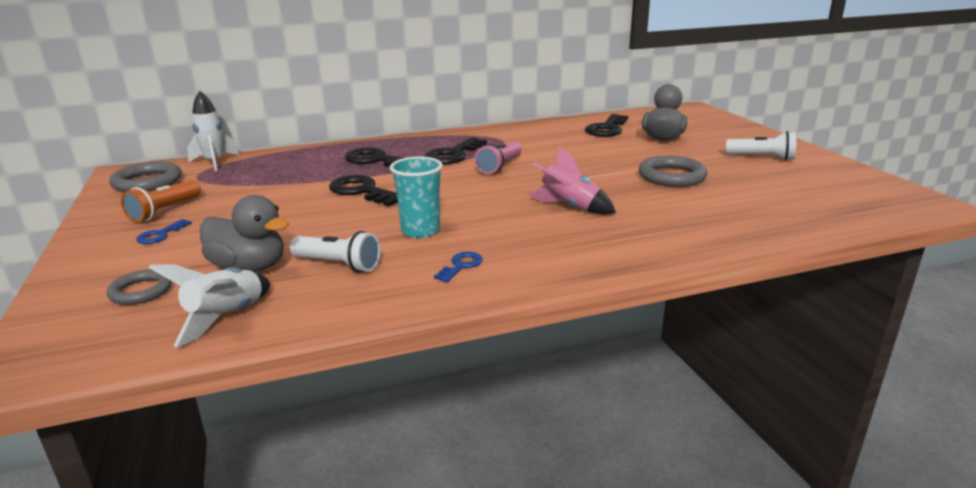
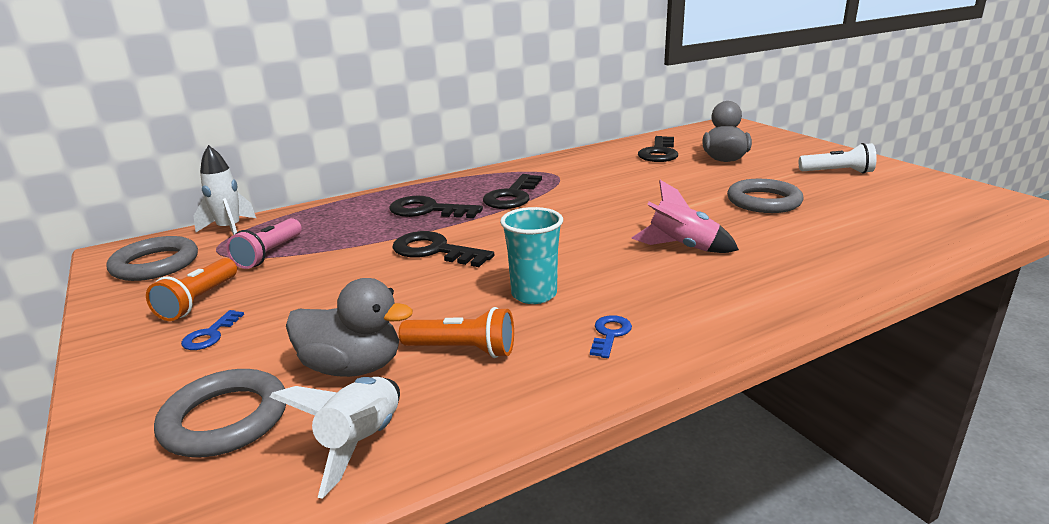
camera: 10 degrees left, 0 degrees up
(141, 291) = (225, 419): grey ring -> grey ring, size x1.59
(338, 265) = (462, 350): white flashlight -> orange flashlight
(500, 166) = (573, 206): pink flashlight -> pink flashlight (269, 254)

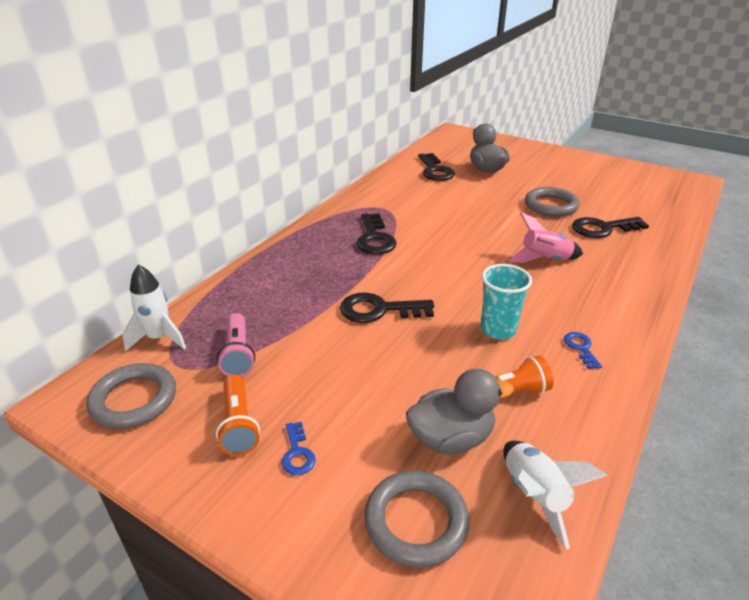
camera: 30 degrees left, 10 degrees up
(428, 210) = (323, 269): black key -> black key (603, 228)
(837, 172) = (567, 169): white flashlight -> none

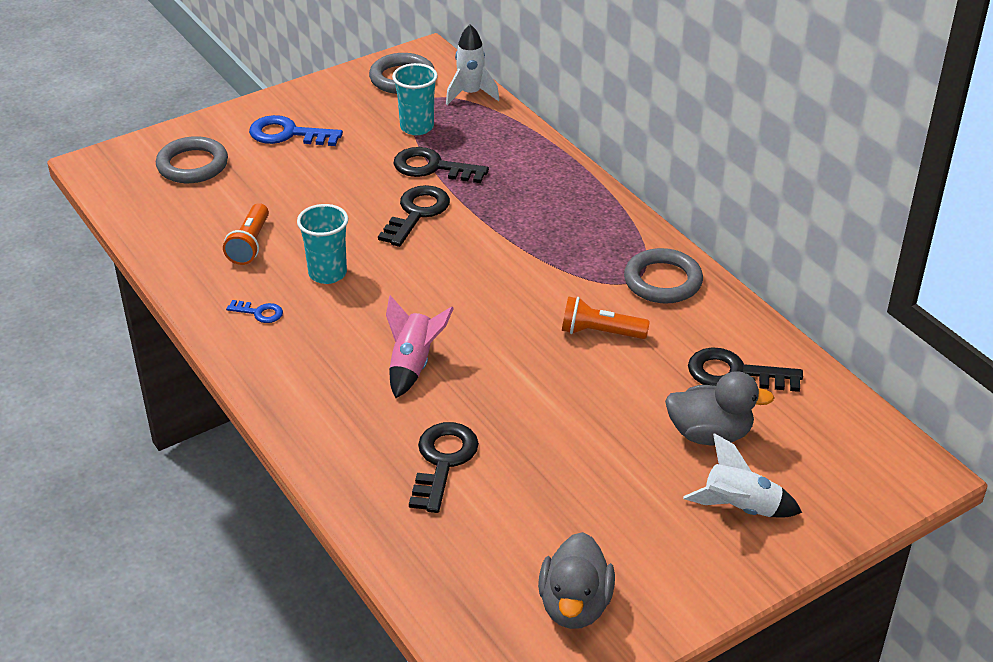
camera: 115 degrees right, 5 degrees up
(238, 354) = (417, 127): pink flashlight -> turquoise cup
(238, 424) = (337, 116): orange flashlight -> orange flashlight (600, 332)
(297, 453) = (288, 134): blue key -> blue key, size x1.89
(374, 238) = (558, 250): black key -> black key (433, 167)
(451, 438) = (237, 201): grey duck -> grey duck (575, 605)
(534, 496) = (160, 217): white rocket -> white rocket (740, 508)
(551, 206) = (541, 445): grey ring -> grey ring (662, 281)

